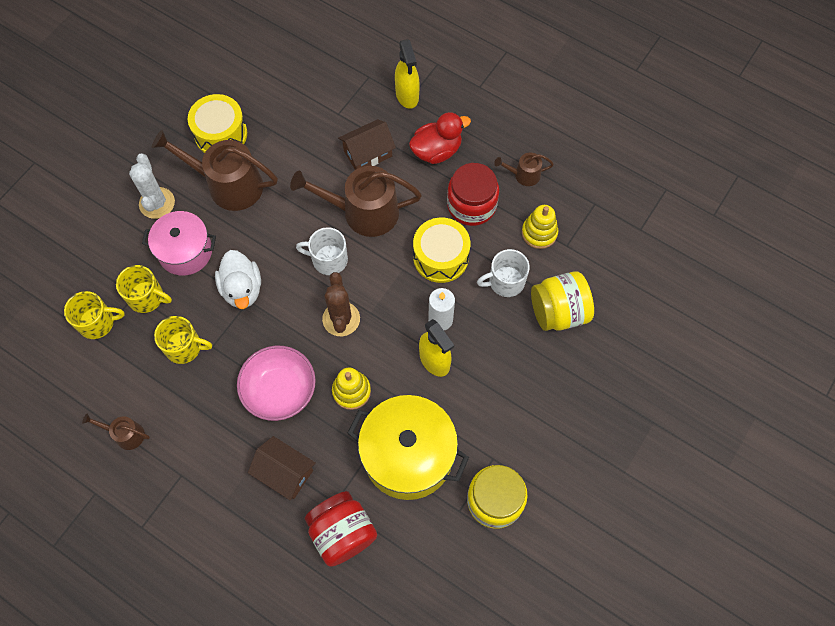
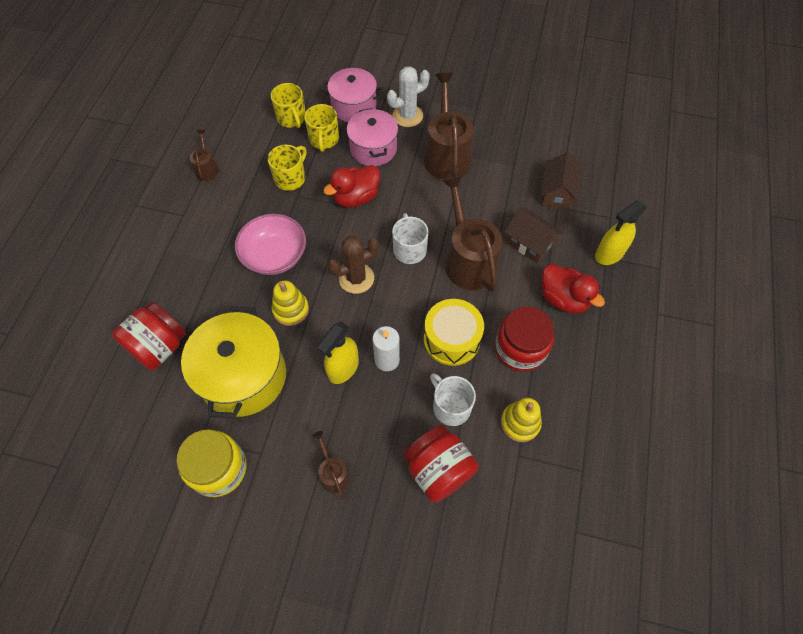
camera: 70 degrees right, 5 degrees down
(115, 252) = (354, 107): none -> pink pot
(184, 347) = (290, 178): yellow mug -> yellow mug turned 135 degrees counterclockwise
(221, 134) = (491, 133): yellow drum -> none
(242, 289) = (356, 197): white duck -> red duck
(285, 472) = (203, 285): brown house -> brown house (557, 193)
(523, 175) = (579, 387): brown watering can -> brown watering can (333, 473)
(558, 312) = (438, 470): yellow jar -> red jar

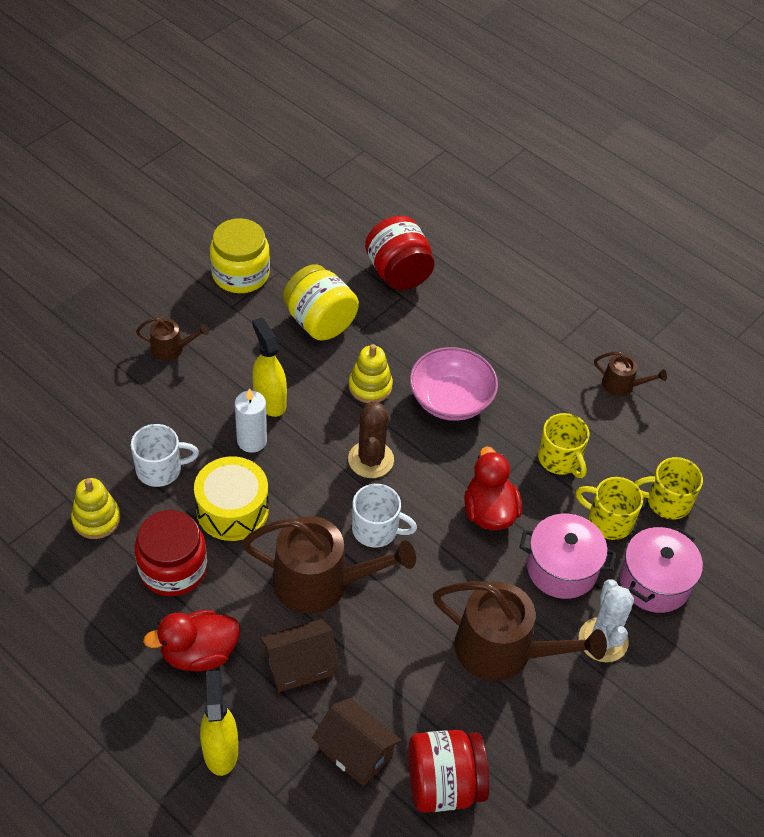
camera: 115 degrees right, 10 degrees down
(243, 376) = (320, 322): yellow pot -> yellow jar
(438, 470) = (109, 427): red jar -> red jar (444, 784)

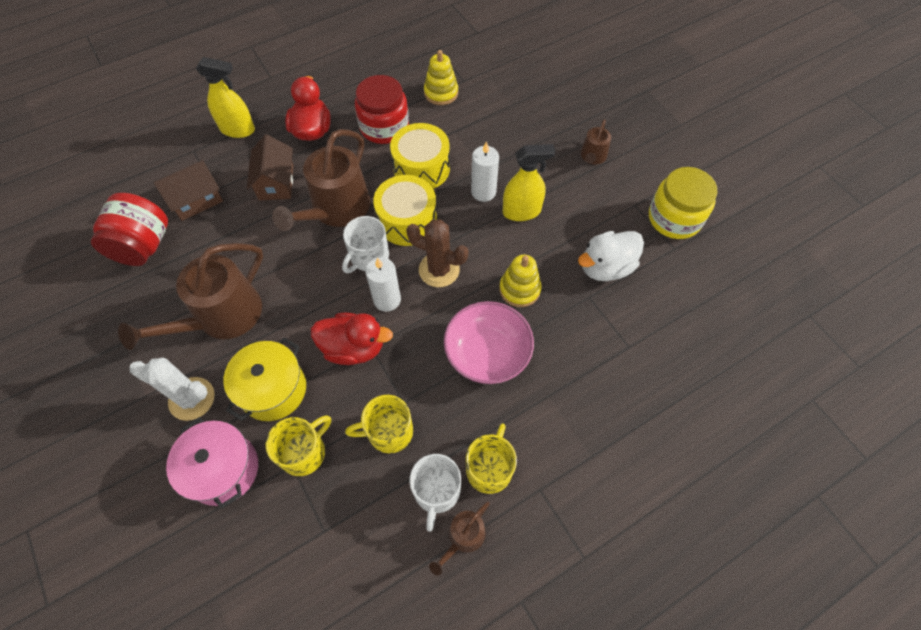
camera: 110 degrees right, 10 degrees up
(160, 469) = (473, 132): white mug -> white mug (436, 491)
(315, 505) = (407, 221): none -> yellow drum
(320, 322) = (605, 267): yellow jar -> white duck
(398, 273) = (662, 351): red jar -> none
(423, 497) = (387, 300): none -> white candle
(562, 568) = (273, 389): pink pot -> yellow pot
(667, 501) = (302, 523): yellow mug -> yellow mug (489, 468)

